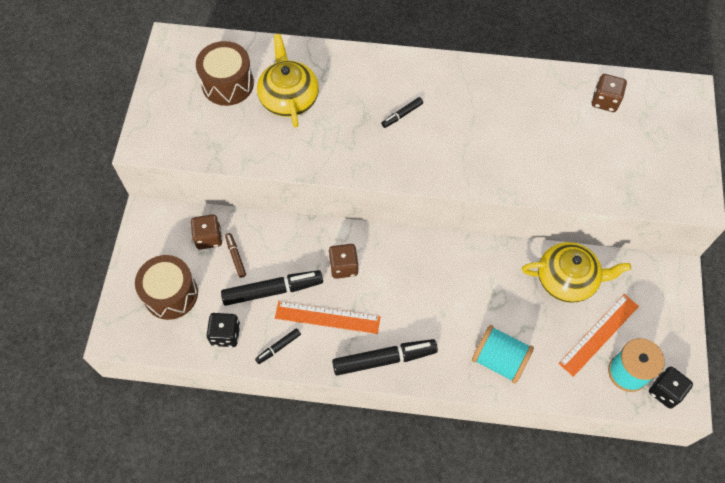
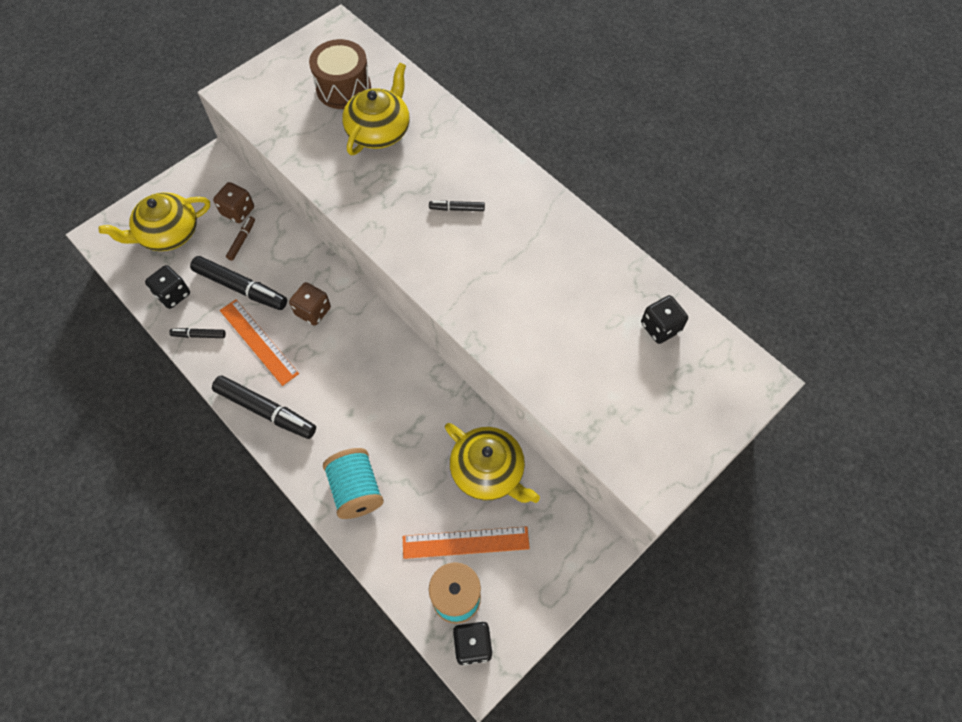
camera: 40 degrees right, 0 degrees up
(171, 294) = (168, 233): brown drum -> yellow teapot
(605, 101) = (660, 327): brown dice -> black dice

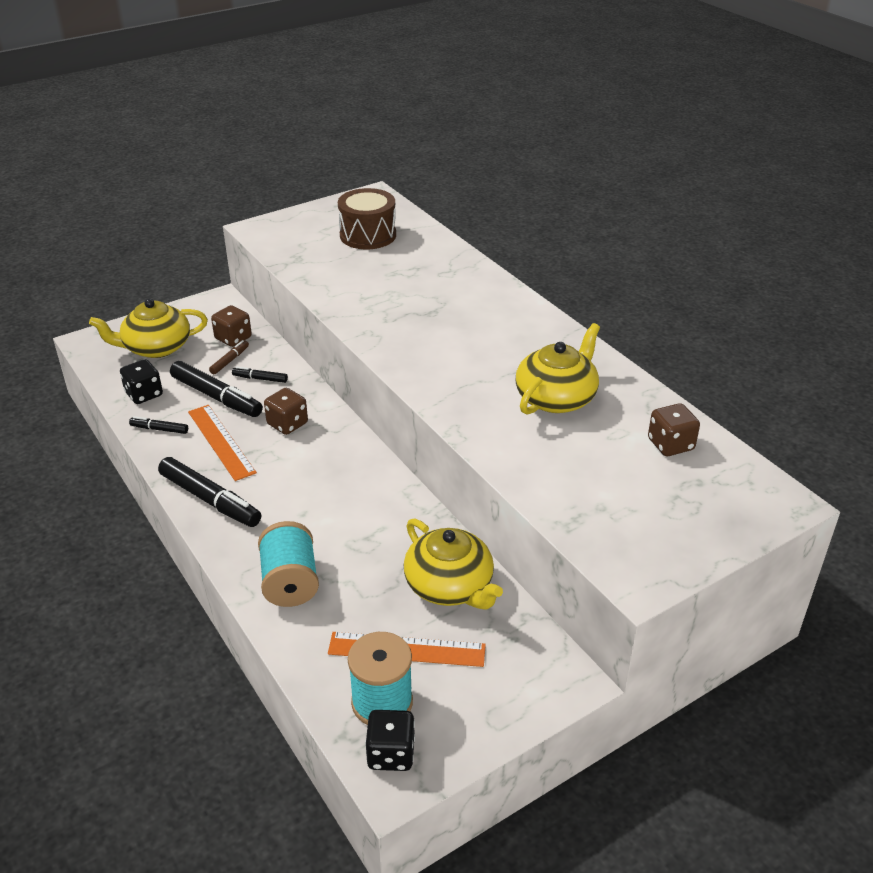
camera: 10 degrees right, 25 degrees down
(379, 131) = (395, 267): yellow teapot -> yellow teapot (556, 398)
(457, 209) = (461, 330): black marker -> black marker (260, 379)
(660, 327) = (670, 444): black dice -> brown dice

